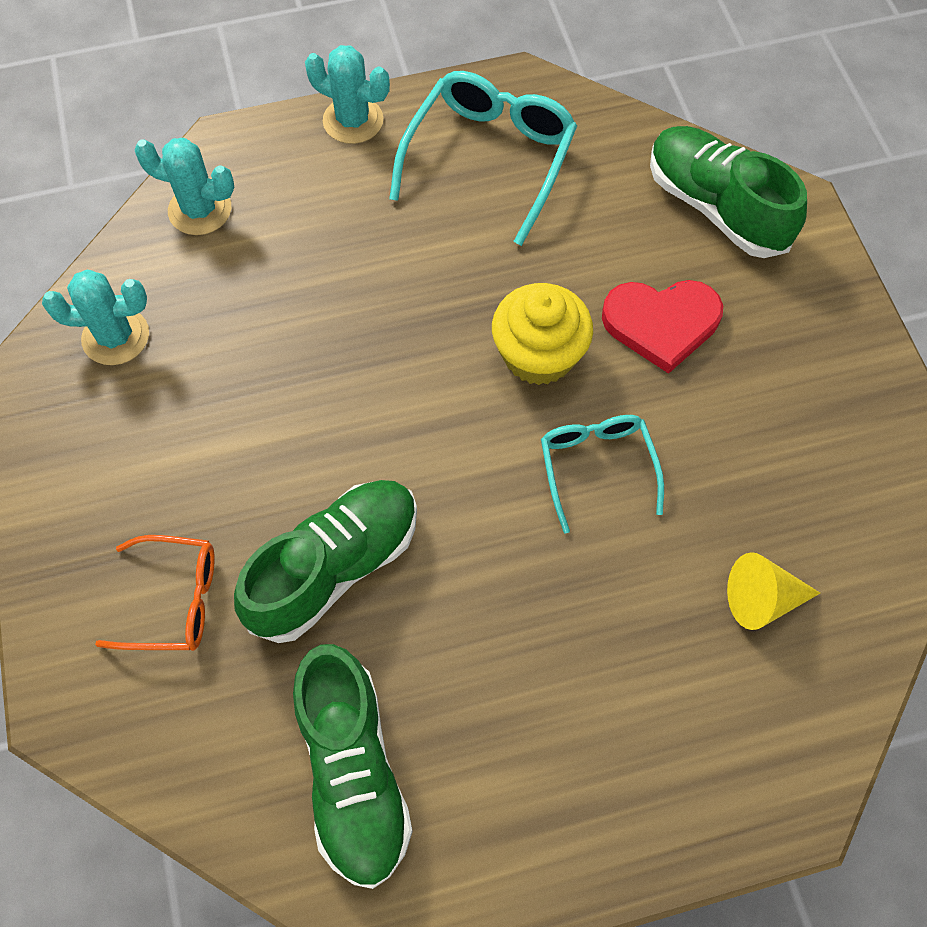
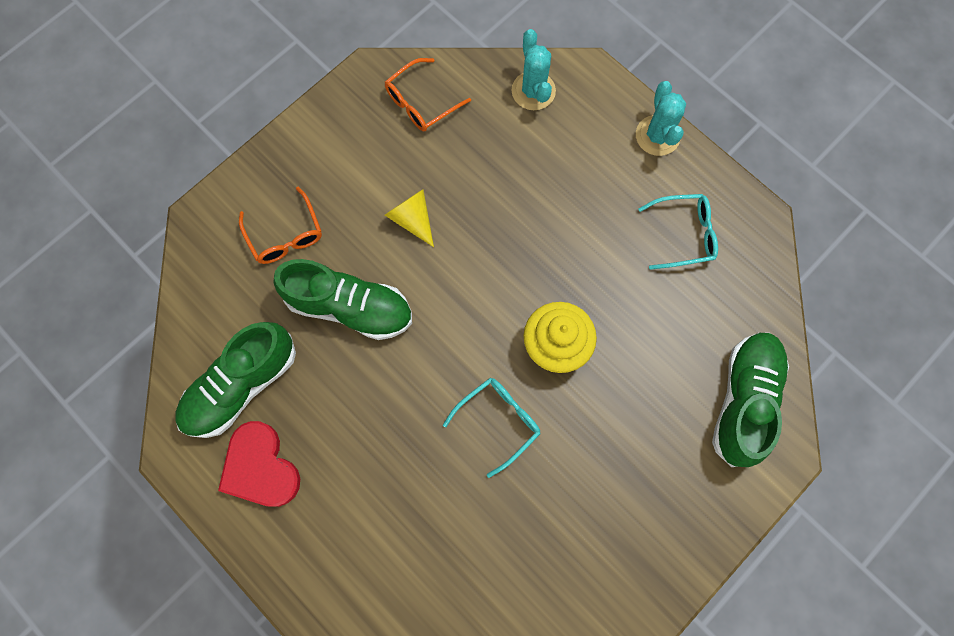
camera: 60 degrees right, 10 degrees up
(116, 337) = (421, 102): turquoise cactus -> orange glasses
(489, 160) = (683, 234): turquoise glasses -> turquoise glasses, size x0.62
(661, 323) = (626, 409): red heart -> red heart (260, 467)
(762, 599) = (467, 567): yellow cone -> yellow cone (412, 219)

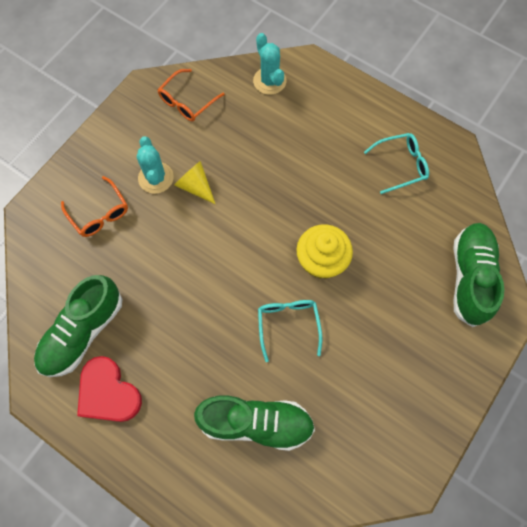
camera: 10 degrees left, 5 degrees down
(350, 307) = (158, 259): green shoe -> green shoe (256, 423)
(498, 422) = (288, 325): turquoise glasses -> turquoise glasses turned 45 degrees counterclockwise
(657, 136) = (367, 98): turquoise cactus -> turquoise cactus (156, 178)

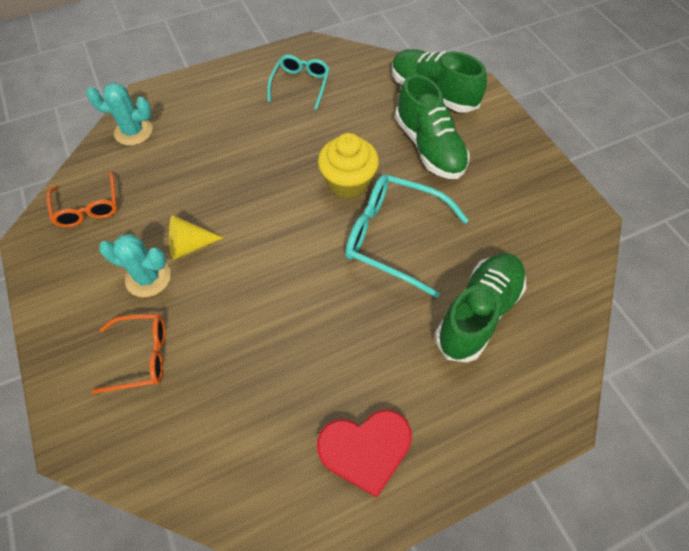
camera: 60 degrees left, 10 degrees down
(82, 332) = (274, 445): green shoe -> green shoe (429, 147)
(288, 325) = (394, 238): turquoise glasses -> turquoise glasses, size x1.61

